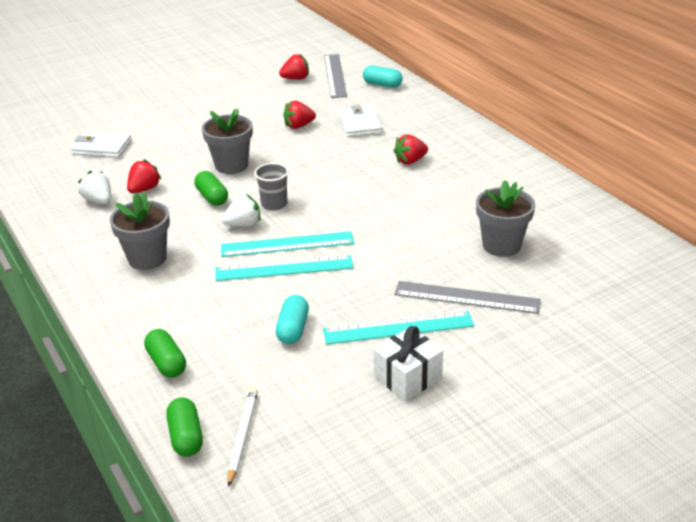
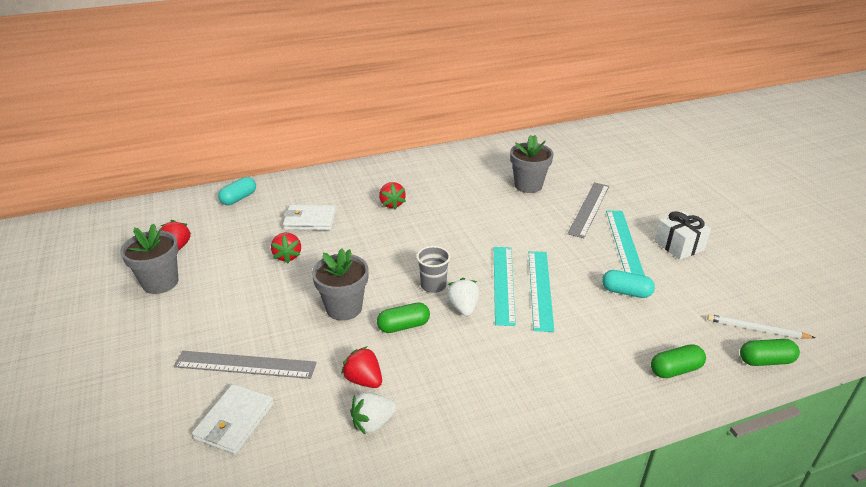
camera: 80 degrees left, 0 degrees up
(147, 258) = (507, 380): grey flower pot -> grey flower pot (160, 282)
(335, 75) = (193, 222): grey ruler -> grey ruler (245, 365)

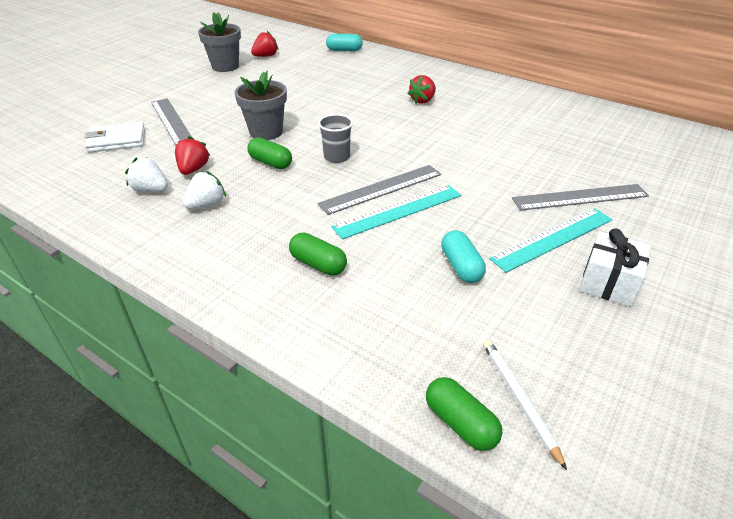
camera: 55 degrees right, 5 degrees up
(287, 256) = (301, 90): red strawberry -> none
(310, 220) = (354, 81): white wallet -> none
(463, 307) = (324, 180): white strawberry -> white strawberry (207, 205)
(503, 284) = (381, 189): turquoise ruler -> grey ruler
(528, 185) = (561, 149): grey flower pot -> none
(675, 370) = (364, 341): green capsule -> green capsule (318, 264)

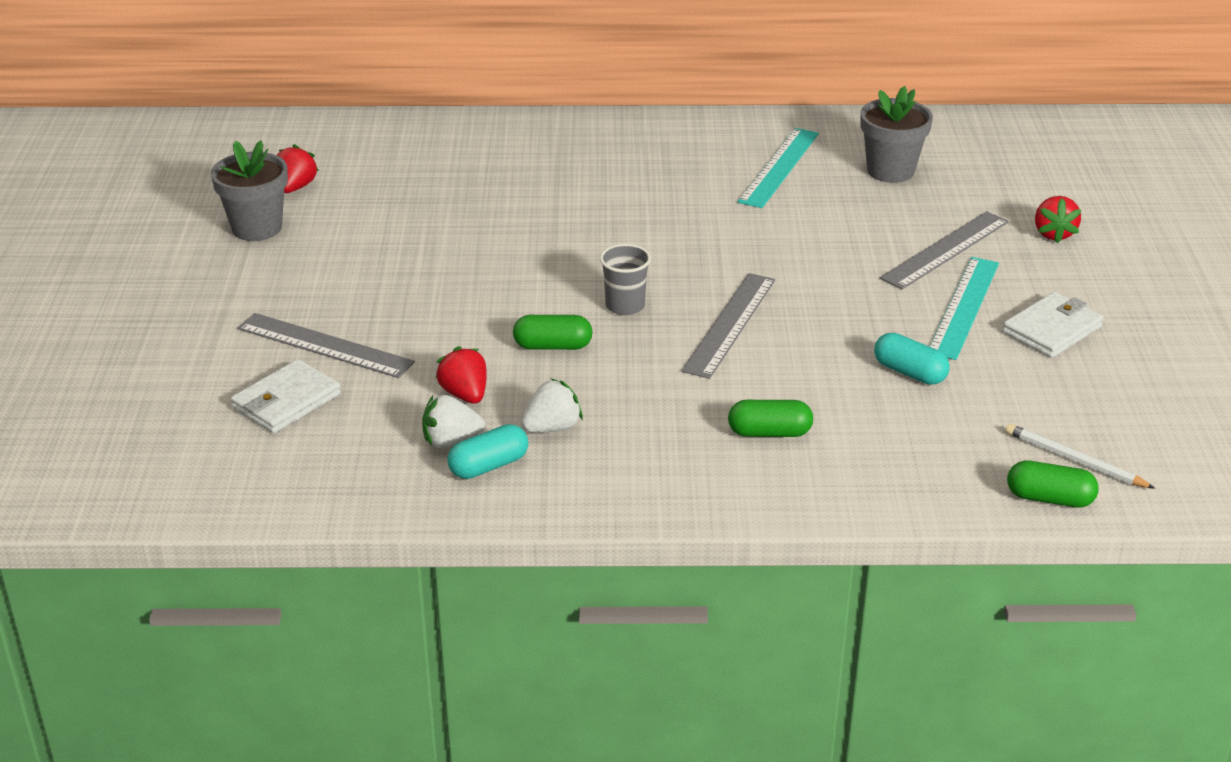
camera: 35 degrees left, 5 degrees down
(207, 205) = (552, 427): white strawberry -> white strawberry turned 45 degrees clockwise
(266, 132) = (484, 308): grey flower pot -> grey flower pot (890, 171)
(344, 50) = (408, 136): turquoise capsule -> turquoise capsule (489, 466)
(398, 211) = (780, 342): turquoise ruler -> turquoise ruler (779, 167)
(422, 100) = (631, 185): red strawberry -> red strawberry (1053, 234)
(608, 282) = (1052, 330): white gift -> white wallet

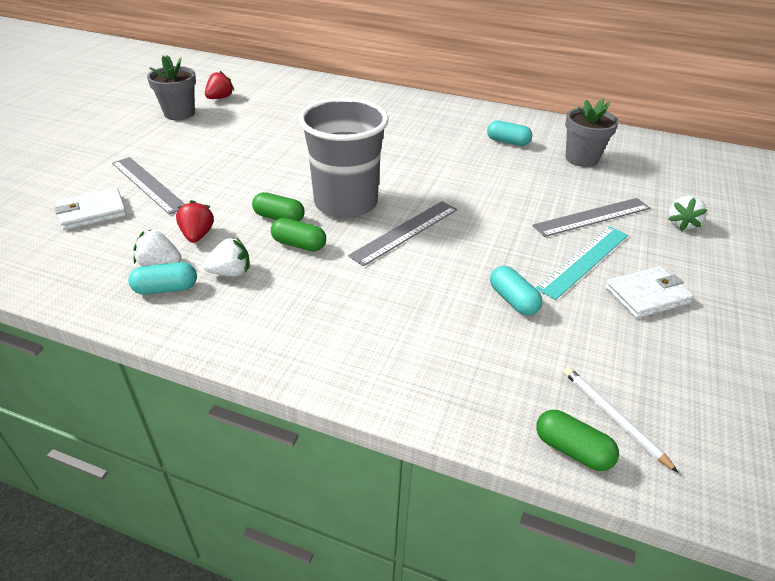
camera: 20 degrees right, 5 degrees up
(625, 306) = (346, 203): grey cup -> grey cup, size x2.31
(769, 432) = (376, 319): green capsule -> green capsule (299, 244)
(779, 167) = (507, 142): turquoise ruler -> turquoise capsule
(1053, 234) = (681, 224): red strawberry -> white strawberry

